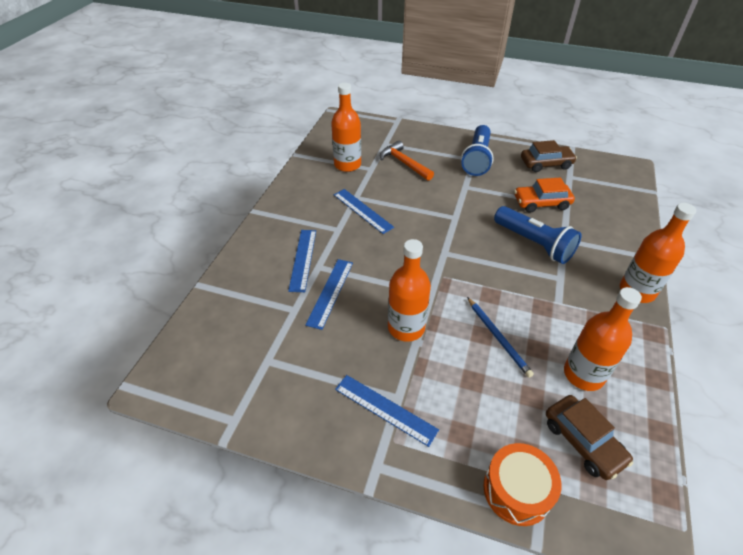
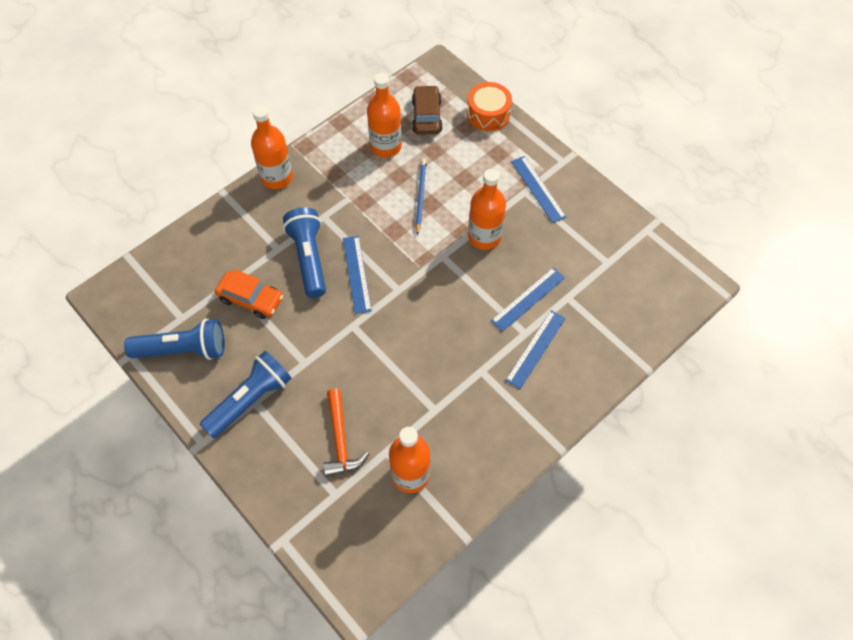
camera: 150 degrees left, 15 degrees up
(362, 211) = (440, 384): blue ruler -> blue ruler (357, 274)
(546, 164) = (183, 349): brown car -> blue flashlight

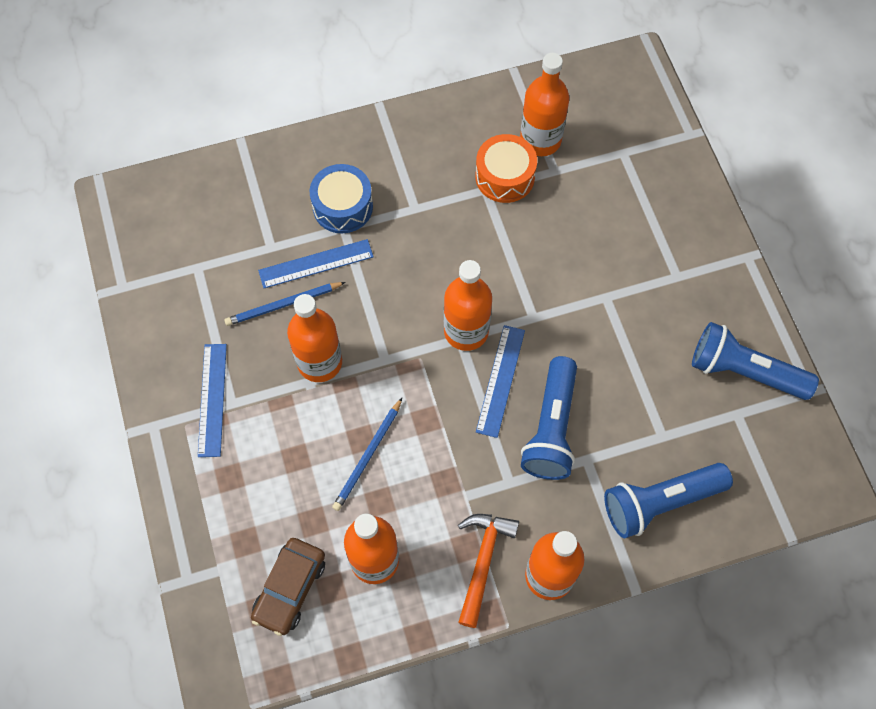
camera: 155 degrees left, 5 degrees up
(251, 299) = (643, 403): orange car -> none
(251, 399) = (680, 280): blue flashlight -> blue flashlight (660, 502)
(340, 440) = (597, 200): orange hammer -> orange hammer (483, 561)
(396, 296) = (466, 331): none -> orange bottle
(488, 114) = (202, 550): orange drum -> orange drum (505, 177)
(532, 262) = (283, 305): none -> blue pencil
(535, 349) = (342, 206): blue ruler -> blue drum

